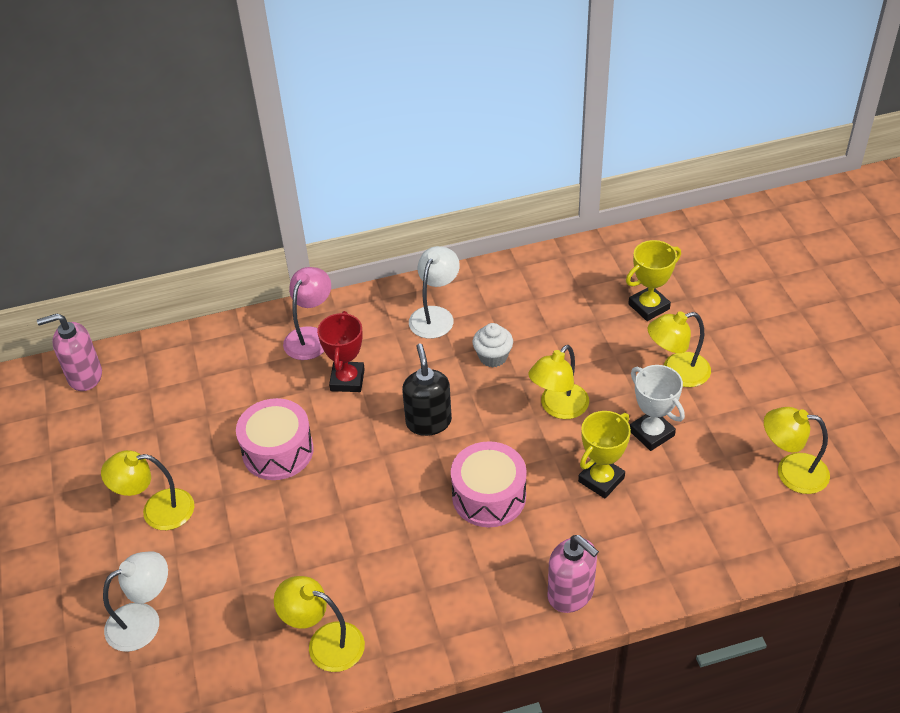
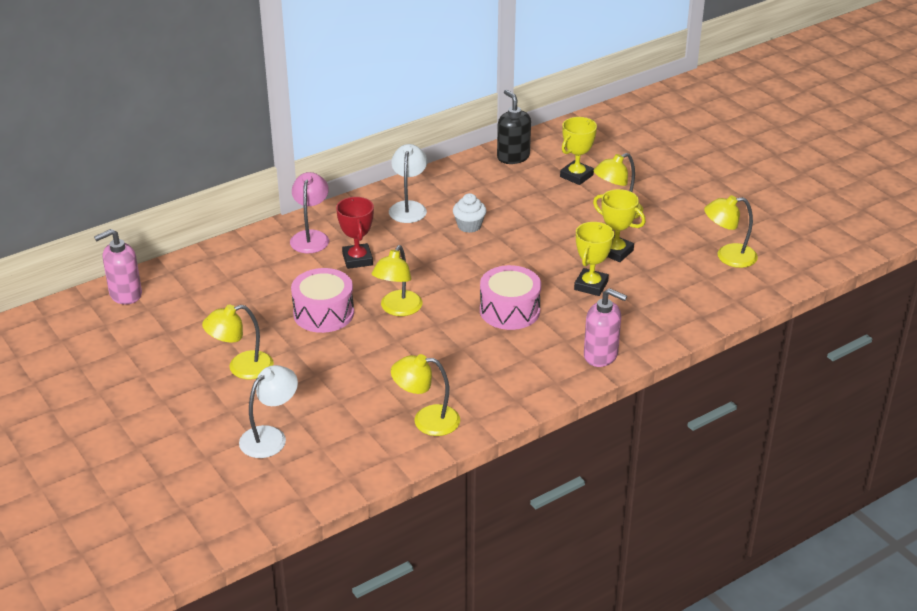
camera: 20 degrees left, 10 degrees down
(428, 422) = (438, 274): black soap dispenser -> black soap dispenser (513, 157)
(558, 408) = (537, 248): yellow lamp -> yellow lamp (398, 309)
(651, 433) = (615, 252): white trophy -> yellow trophy

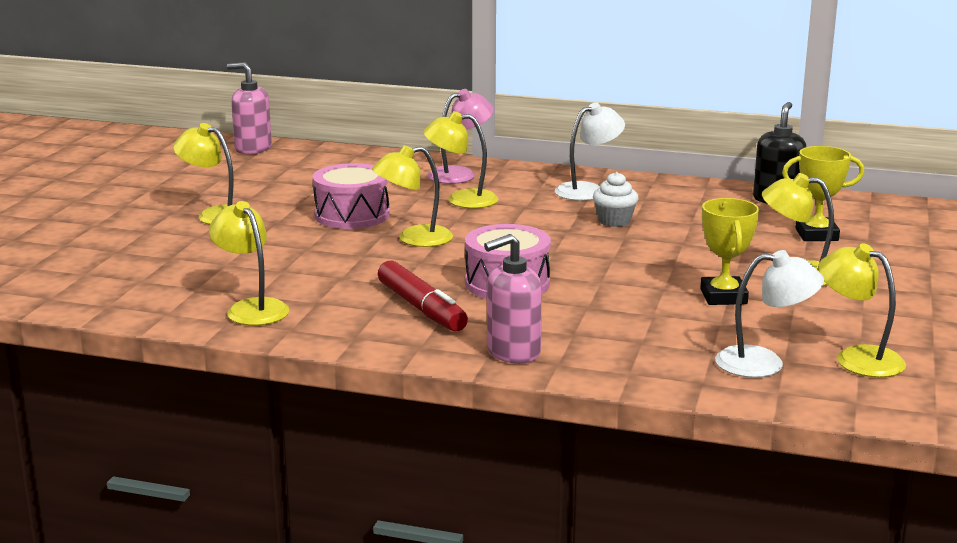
camera: 50 degrees right, 15 degrees down
(270, 436) = (128, 256): white lamp -> white lamp (764, 363)
(357, 259) = (461, 200): red trophy -> yellow lamp
(506, 357) = (421, 308): none -> red marker
(591, 285) = (633, 305): yellow trophy -> none
(601, 355) = (513, 352): pink soap dispenser -> pink soap dispenser turned 75 degrees clockwise

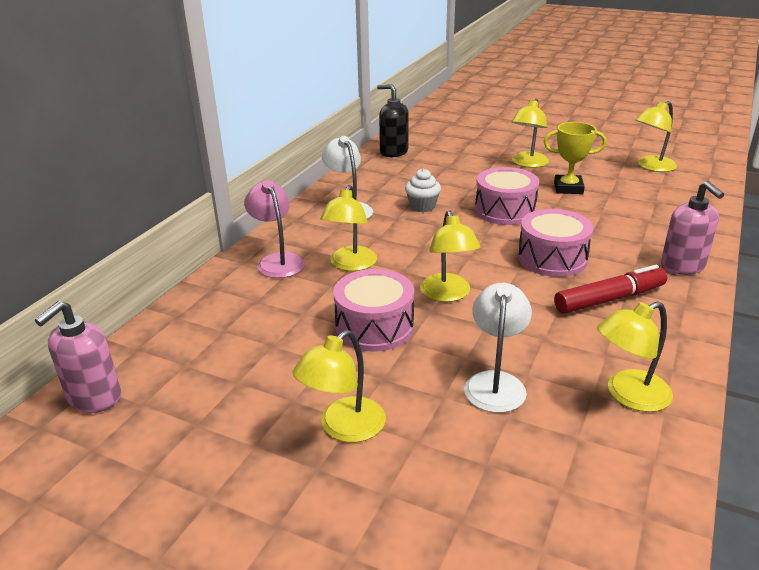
camera: 80 degrees left, 10 degrees up
(626, 260) = (504, 210): none -> pink drum
(764, 363) = (668, 190): white lamp -> white lamp (495, 382)
(816, 235) = (461, 150): yellow trophy -> none

